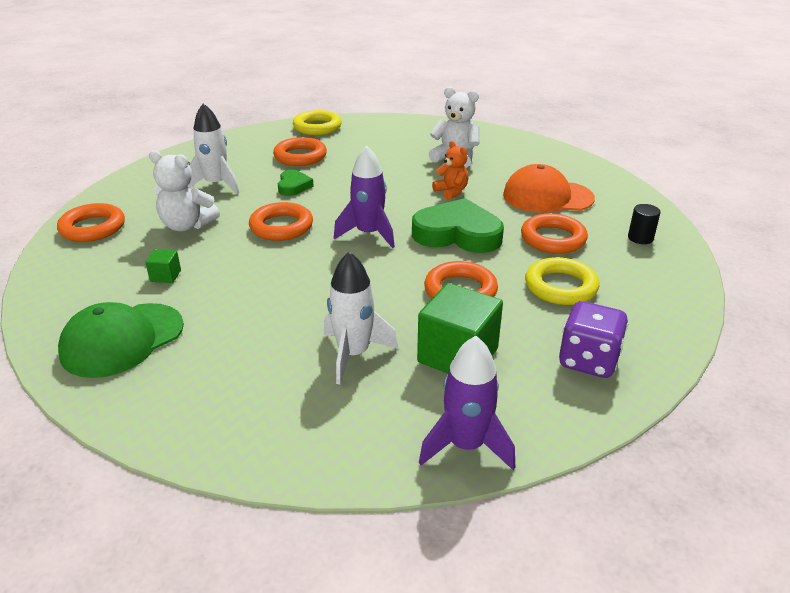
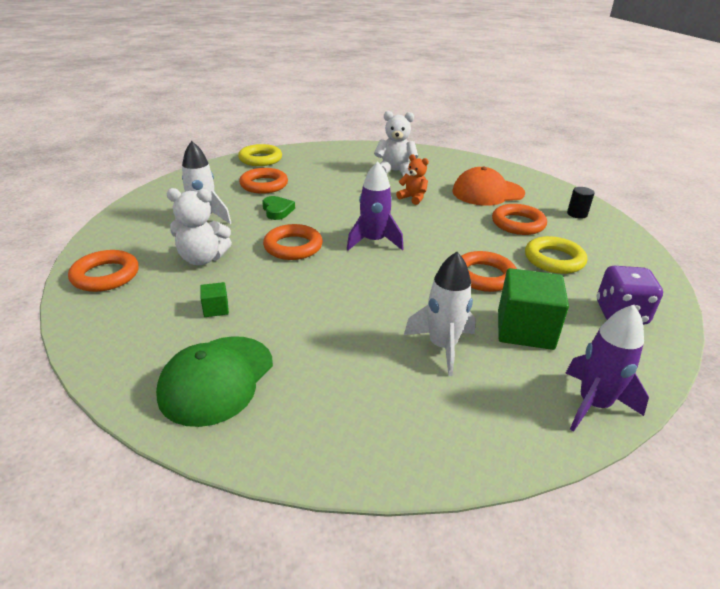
camera: 20 degrees left, 0 degrees up
(457, 234) = (445, 231): green heart -> none

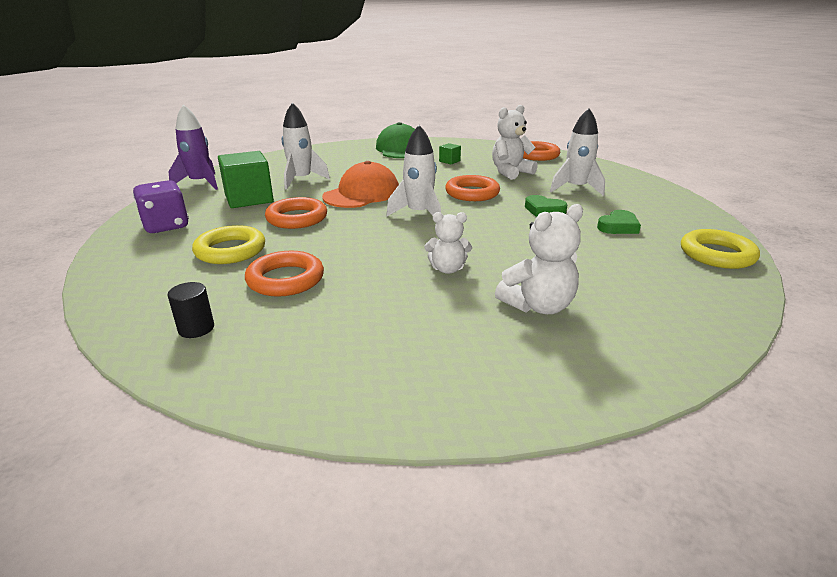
camera: 145 degrees right, 5 degrees down
(264, 185) = (618, 226): orange ring -> green heart
(374, 242) = (418, 214): purple rocket -> white rocket
(413, 198) = (447, 269): orange teddy bear -> white teddy bear
(487, 192) = (359, 319): orange cap -> orange cap (362, 194)

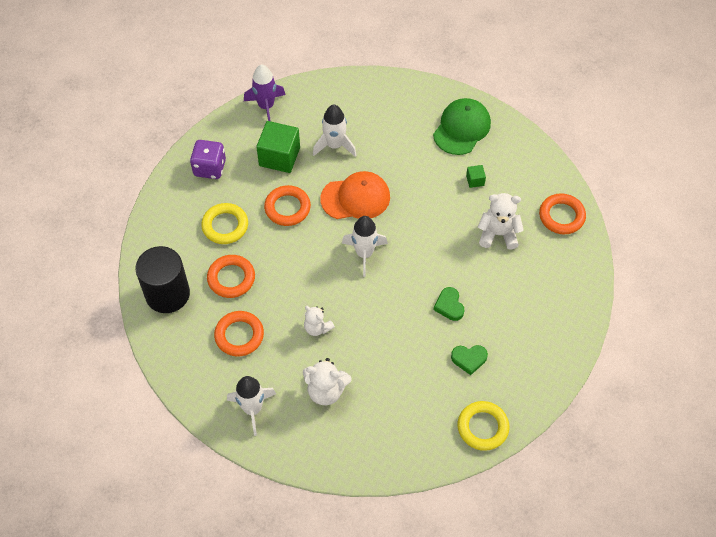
camera: 40 degrees right, 30 degrees up
(196, 328) = (167, 294): black cylinder -> black cylinder, size x2.40
(472, 193) = (430, 248): orange ring -> orange ring (239, 335)
(576, 188) = (513, 293): white rocket -> white rocket (252, 409)

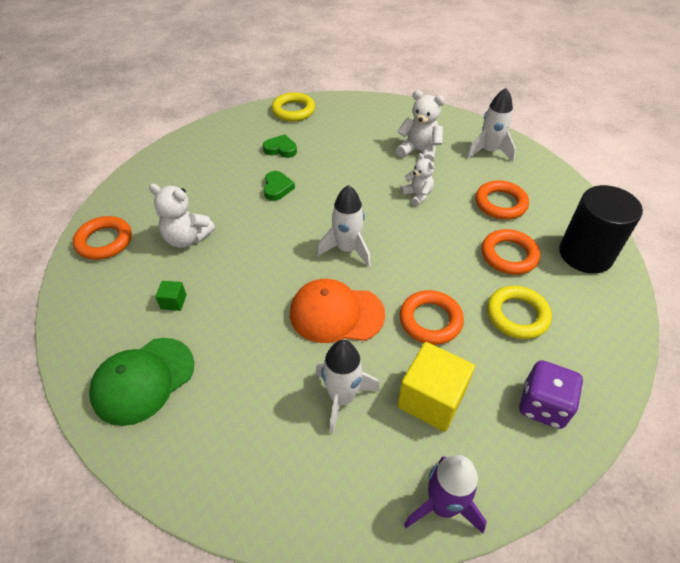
camera: 165 degrees left, 10 degrees down
(279, 157) = (431, 399): green cube -> yellow cube

